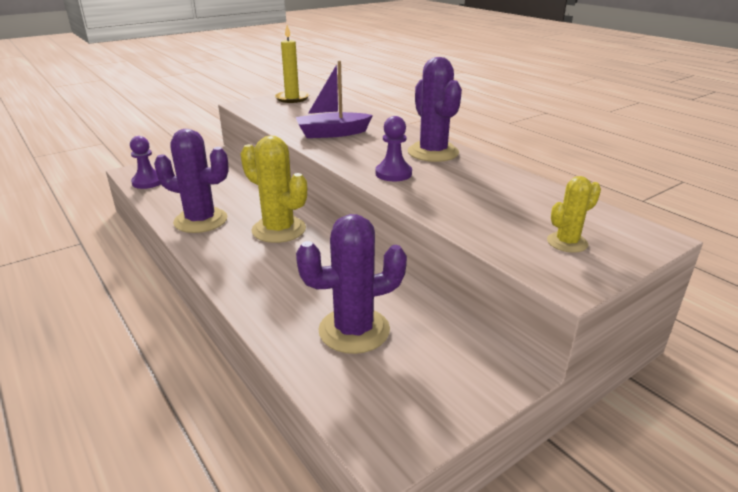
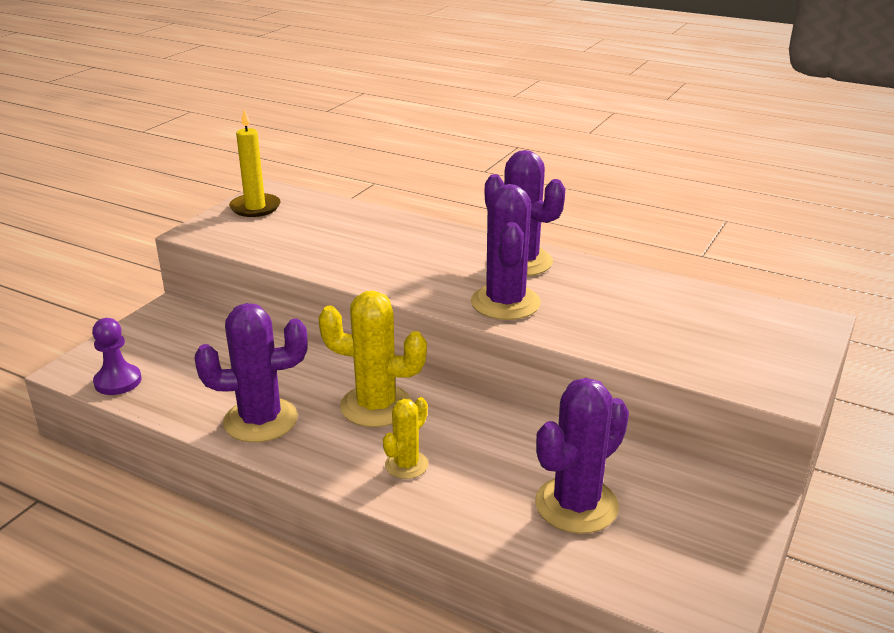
camera: 25 degrees left, 0 degrees up
(332, 133) = (372, 257): purple boat -> none
(393, 173) = (505, 303): purple pawn -> purple cactus
(567, 242) = (749, 348): yellow cactus -> yellow cactus (406, 465)

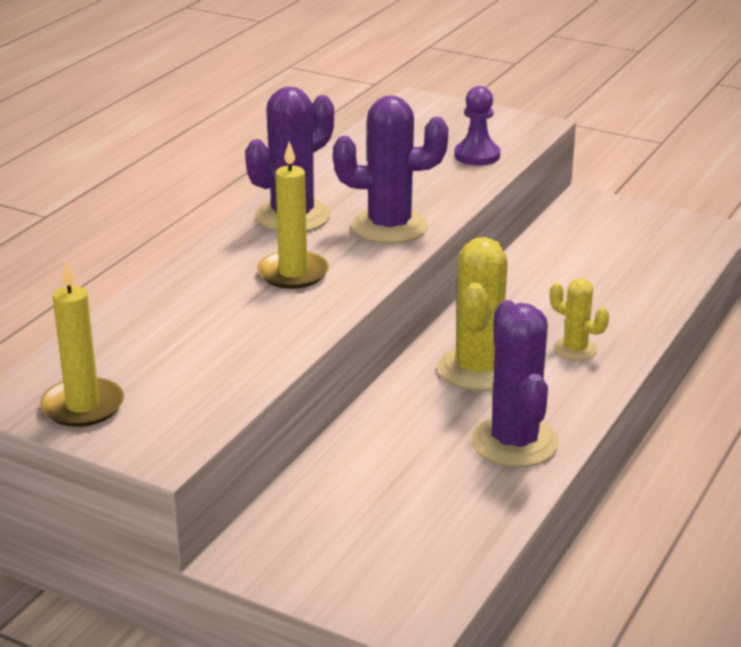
camera: 90 degrees left, 0 degrees up
(118, 381) = (442, 569): purple pawn -> purple pawn (477, 155)
(420, 264) = (293, 273): none -> yellow candle
(576, 505) = (611, 270): purple cactus -> none

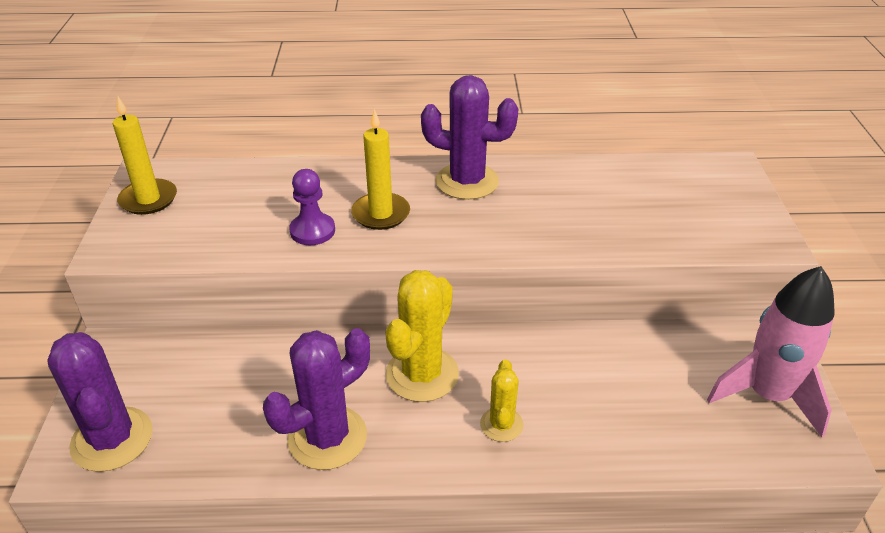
camera: 60 degrees right, 10 degrees up
(389, 227) = (495, 231): purple cactus -> purple cactus (112, 439)
(477, 155) = (670, 231): purple pawn -> purple pawn (312, 231)
(478, 369) = (422, 374): yellow cactus -> yellow cactus turned 45 degrees counterclockwise
(642, 228) = (767, 395): none -> pink rocket

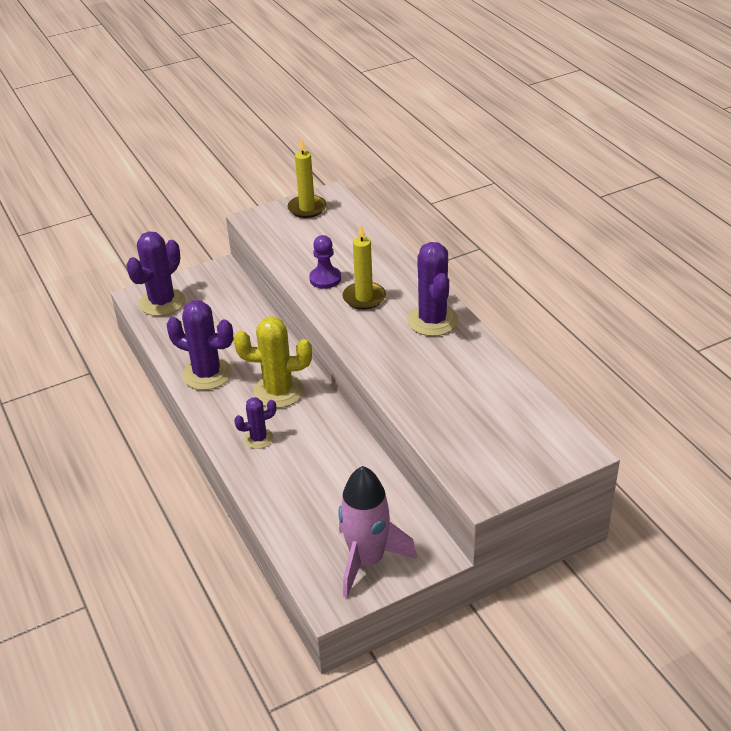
camera: 65 degrees right, 0 degrees up
(501, 424) = (258, 438): yellow cactus -> purple cactus

